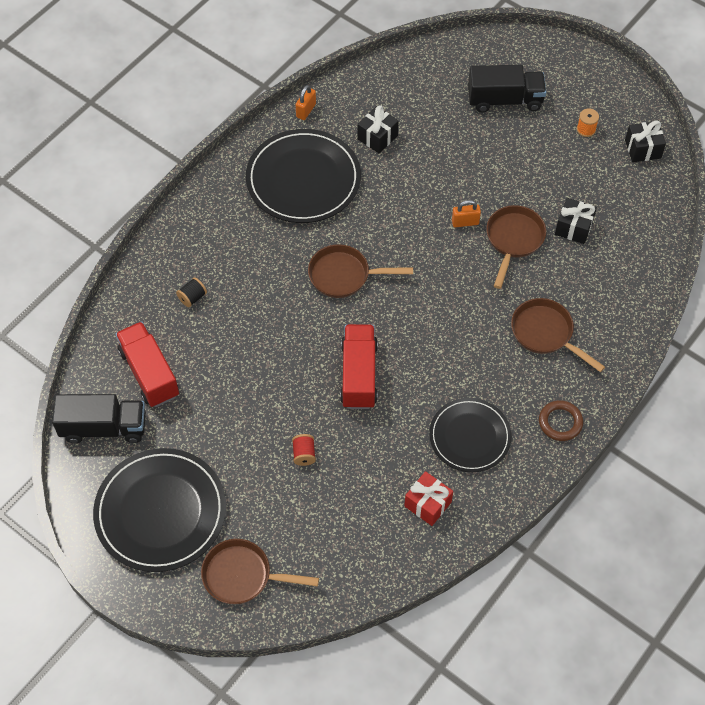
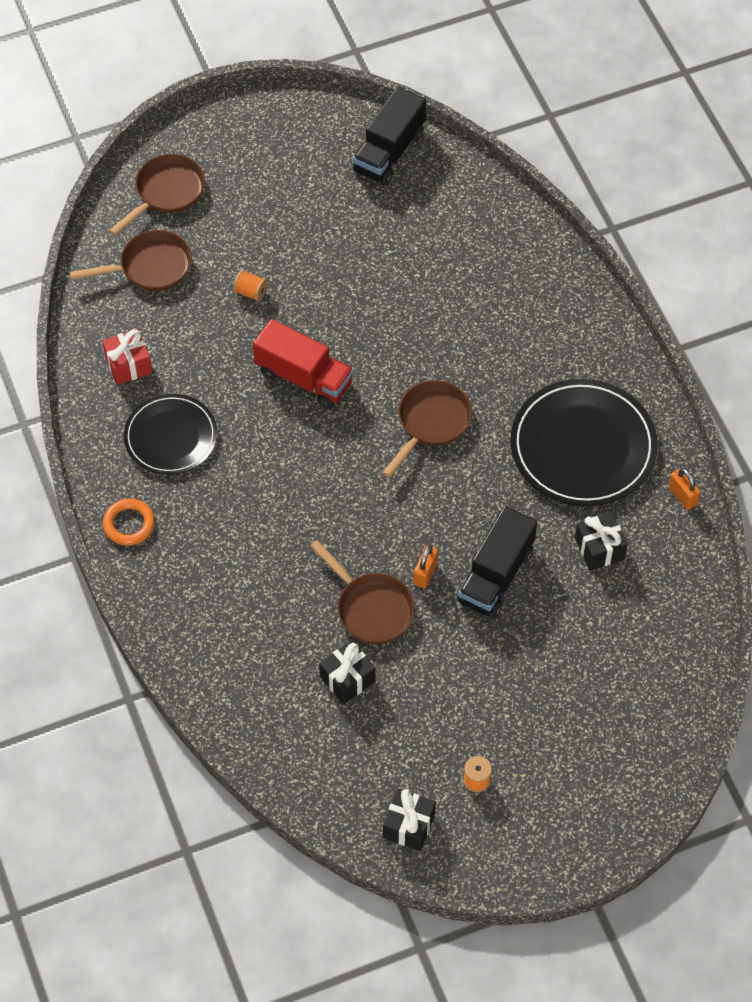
camera: 120 degrees right, 0 degrees up
(149, 373) = (425, 209): red truck -> none
(160, 512) = (272, 160): black plate -> none
(192, 297) = (490, 279): black spool -> none
(304, 454) = (250, 292): red spool -> orange spool
(504, 100) = (575, 715): black truck -> black truck (496, 576)
(545, 333) = (236, 571): brown pan -> brown pan (150, 267)
(560, 422) = (129, 524): brown ring -> orange ring

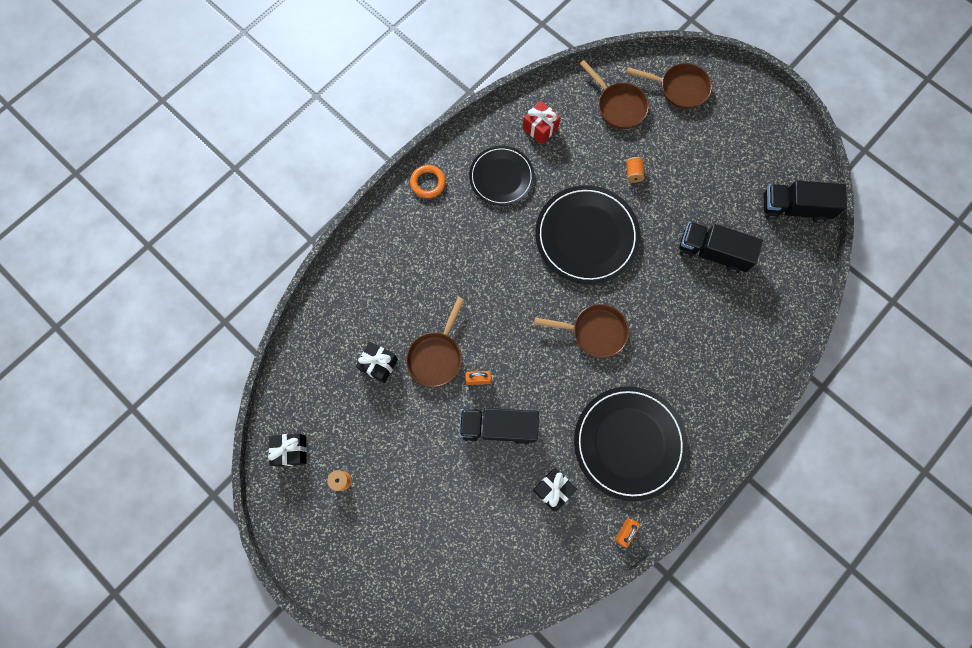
camera: 65 degrees right, 15 degrees up
(304, 378) = (586, 236): red truck -> black plate
(398, 258) = (712, 252): none -> black truck

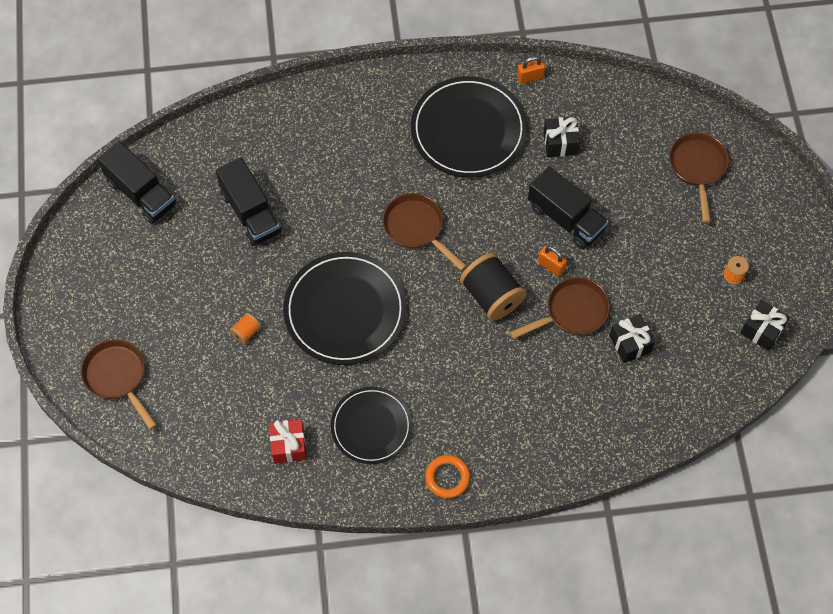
camera: 140 degrees left, 10 degrees down
(500, 323) = (491, 296): none -> black spool
(618, 106) = (192, 407): brown pan -> brown pan (697, 168)

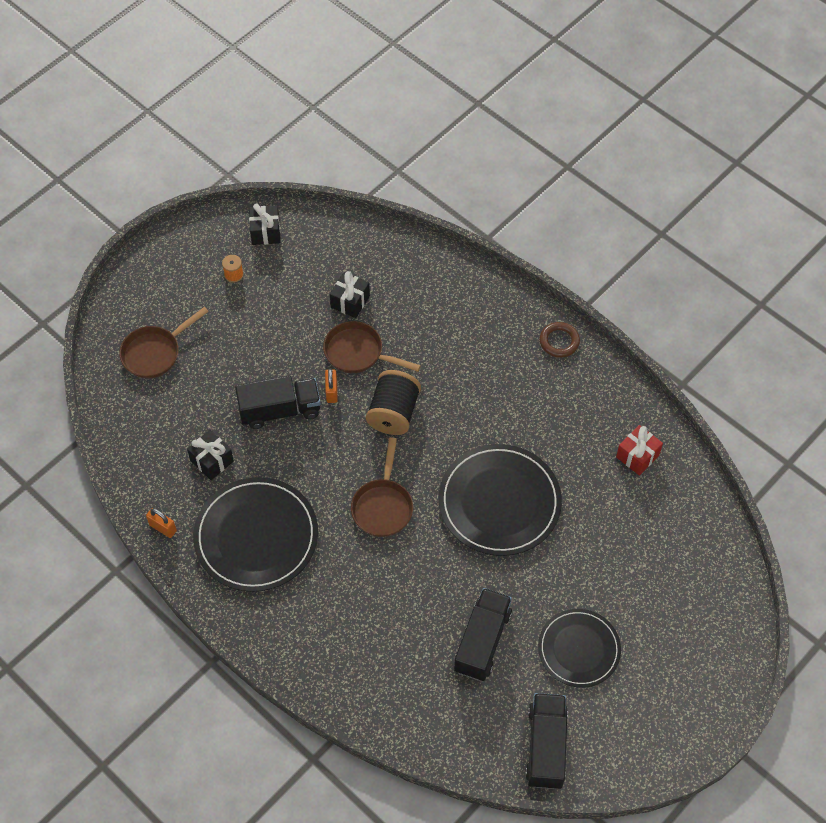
camera: 130 degrees left, 5 degrees down
(117, 377) = (708, 618): brown pan -> none
(246, 332) = (583, 557): orange spool -> none
(371, 426) = (570, 415): black plate -> black plate (579, 649)
(447, 477) = (559, 341): orange ring -> brown ring
(566, 218) = (280, 410): black truck -> black truck turned 75 degrees clockwise

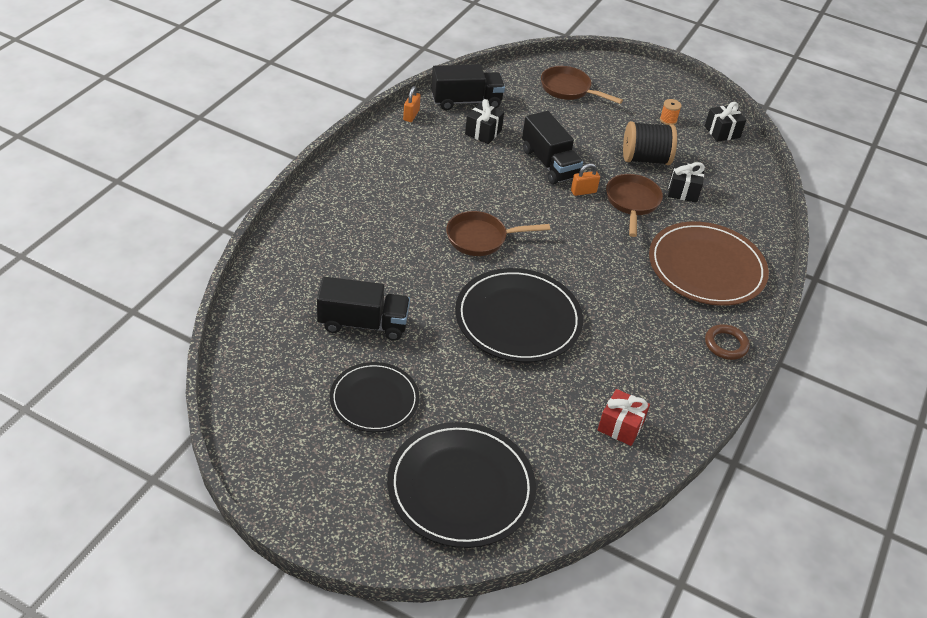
camera: 70 degrees right, 15 degrees down
(256, 536) = (422, 166): black plate -> black plate (461, 487)
(393, 413) = (581, 233): black spool -> black spool (645, 159)
(461, 321) = (706, 267): none -> brown plate
(545, 746) = (261, 384): black truck -> black truck (466, 101)

